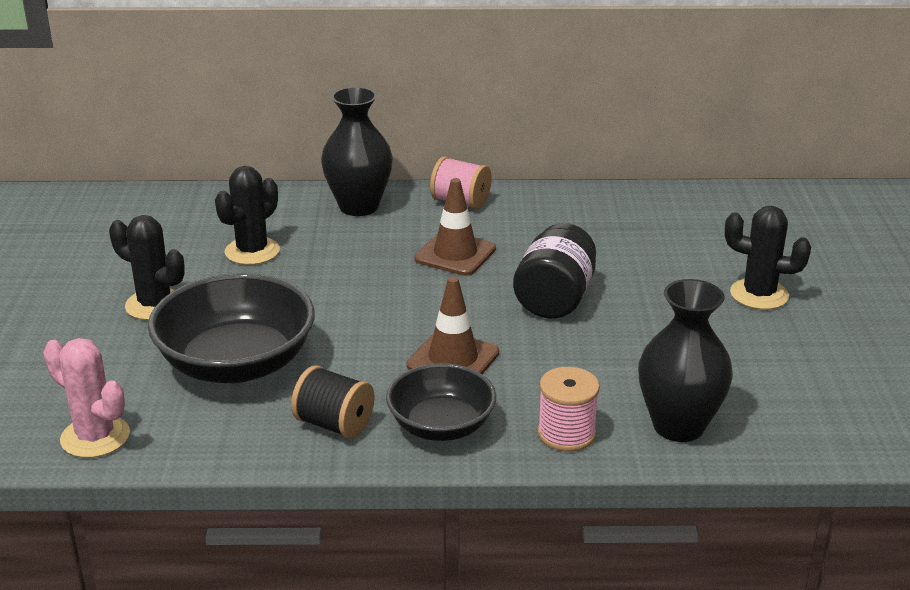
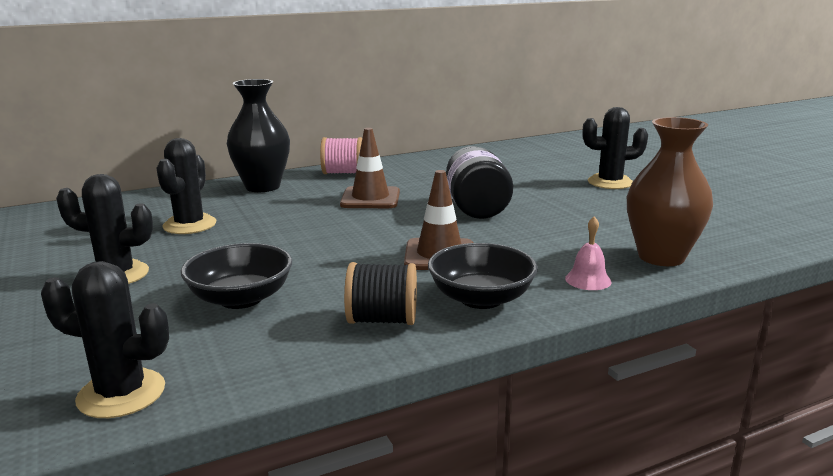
camera: 25 degrees left, 10 degrees down
(95, 437) = (121, 394): pink cactus -> black cactus
(237, 364) = (241, 298): black bowl -> black bowl, size x0.63
(566, 433) = (588, 280): pink spool -> pink bell
(678, 426) = (661, 257): black vase -> brown vase

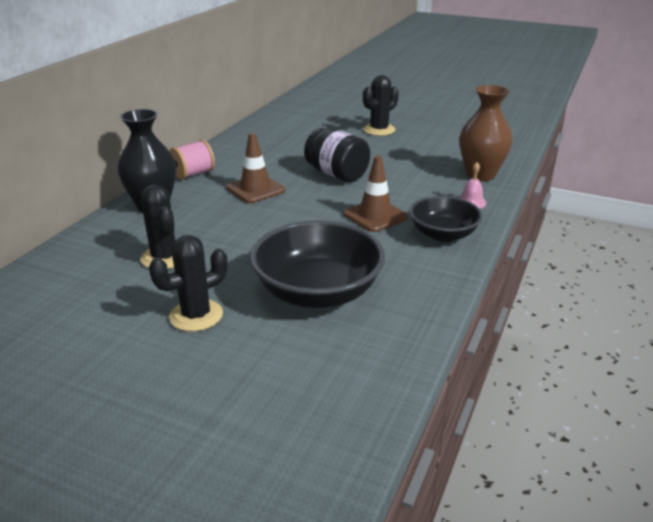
camera: 40 degrees left, 10 degrees up
(121, 394) = (371, 376): black cactus -> none
(241, 298) = (317, 292): black bowl -> black bowl, size x1.59
(382, 320) = (419, 268): black spool -> none

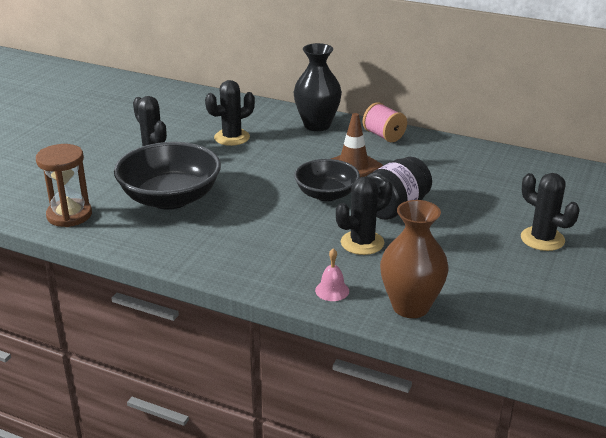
camera: 90 degrees right, 0 degrees up
(363, 372) = (69, 215): none -> brown hourglass
(375, 216) = (298, 228): brown traffic cone -> none
(396, 189) = (362, 243): none -> black cactus
(443, 234) = (258, 264): black bowl -> black bowl (326, 194)

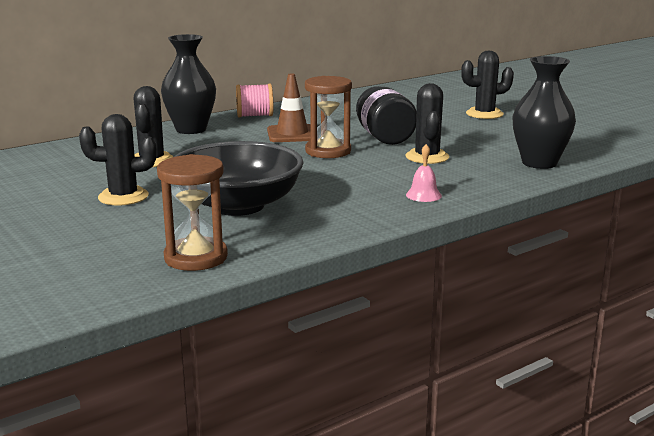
camera: 60 degrees left, 10 degrees down
(326, 194) = (328, 151): black bowl -> brown hourglass
(332, 290) = (491, 180): pink bell -> pink bell (423, 195)
(410, 306) = (539, 163): brown vase -> black vase

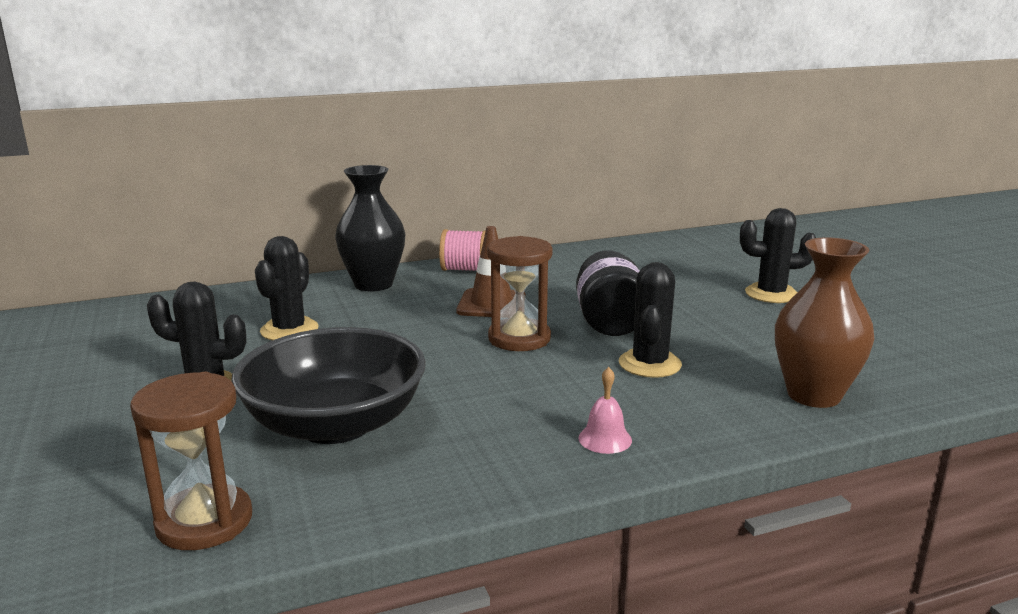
camera: 15 degrees right, 0 degrees up
(539, 163) = (813, 395): black vase -> brown vase

